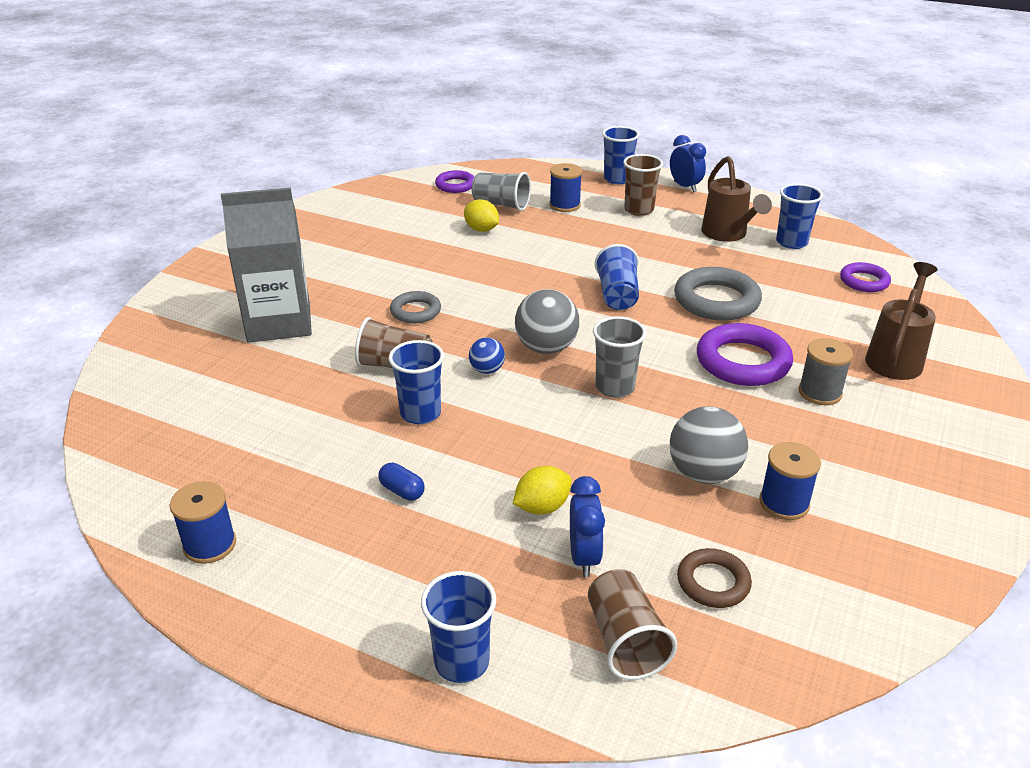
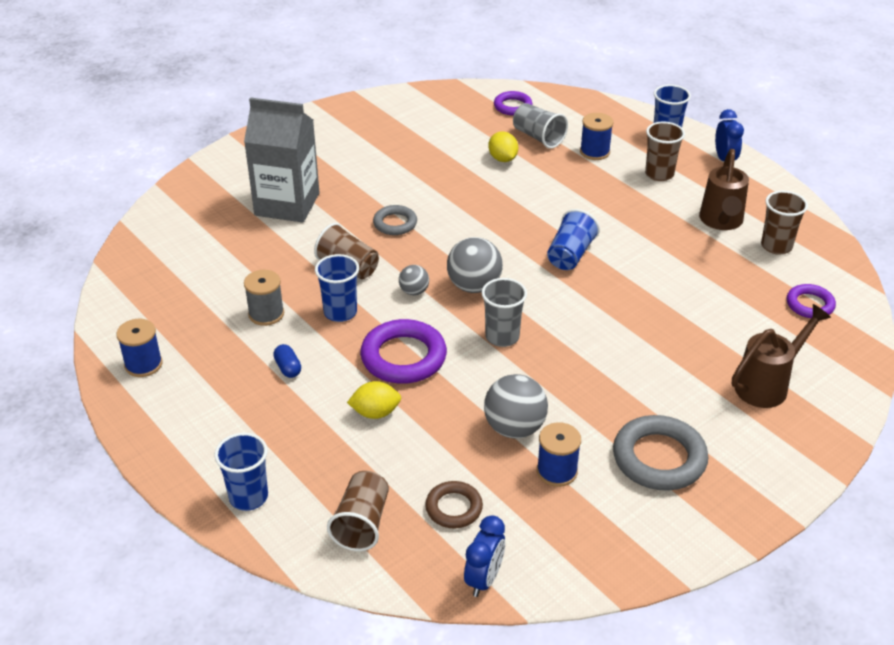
camera: 25 degrees right, 5 degrees up
(487, 370) = (414, 291): blue ball -> grey ball
(584, 557) = (377, 458): blue clock -> blue clock (484, 579)
(716, 300) = (653, 284): grey ring -> grey ring (659, 458)
(743, 361) = (627, 347): purple ring -> purple ring (403, 357)
(791, 242) = (776, 246): blue cup -> brown cup
(820, 392) = (669, 394): grey spool -> grey spool (266, 314)

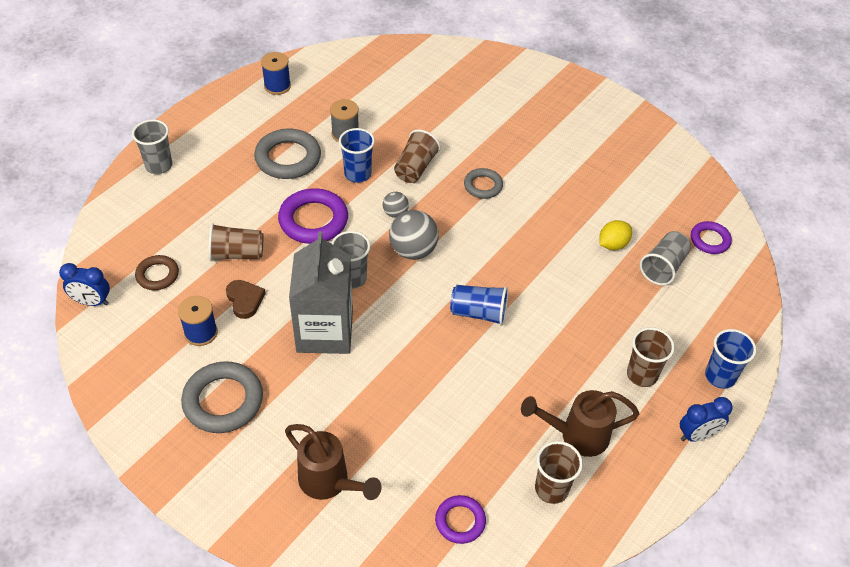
camera: 75 degrees right, 10 degrees up
(248, 497) = (159, 166): blue cup -> grey cup
(287, 204) = (485, 116): grey carton -> grey carton (325, 331)
(288, 368) = (288, 158): blue capsule -> grey ring
(362, 523) = (139, 227): brown cup -> brown cup (237, 254)
(375, 413) = (249, 215): yellow lemon -> none
(514, 428) = (245, 300): grey ball -> brown heart
(594, 152) = (658, 315): blue spool -> none

